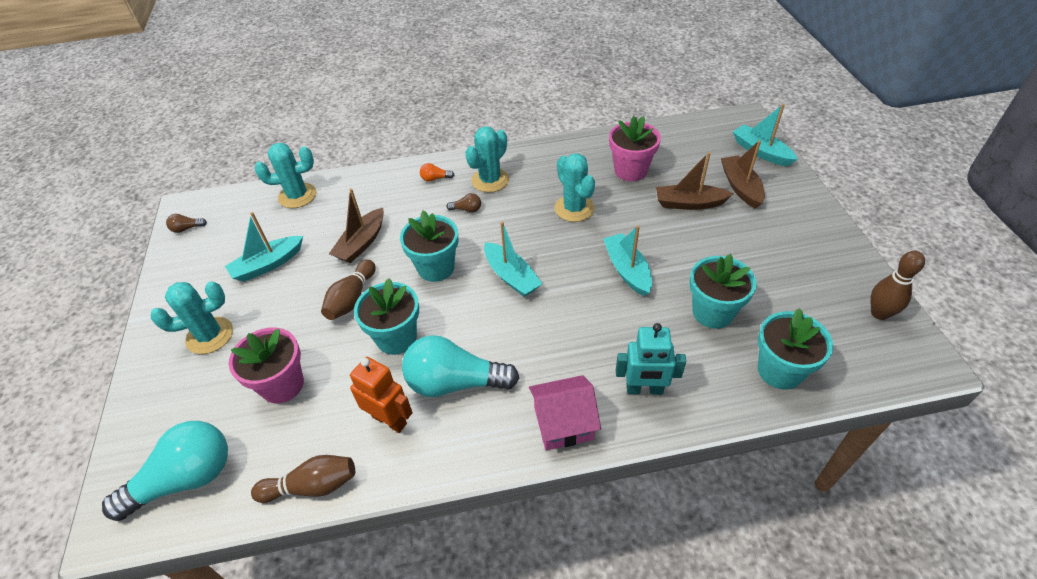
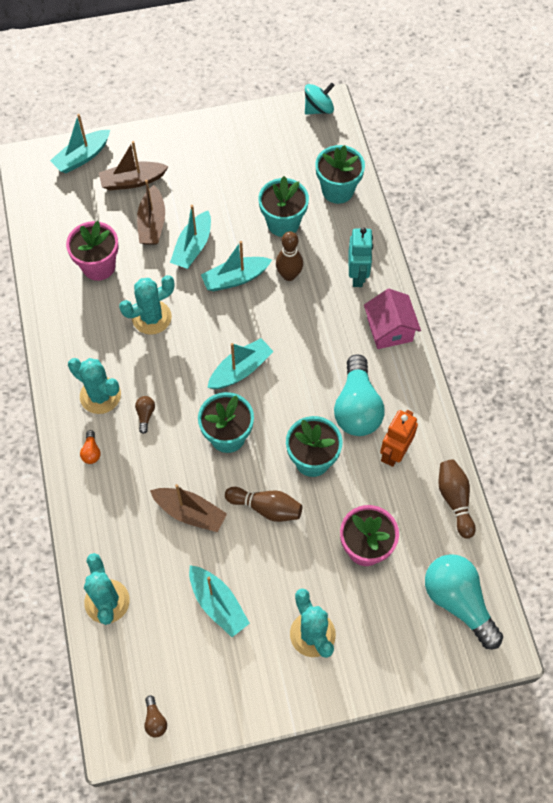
camera: 95 degrees left, 15 degrees up
(664, 235) = (193, 247): none -> turquoise boat
(879, 313) = (284, 120): brown bowling pin -> brown bowling pin (289, 275)
(917, 351) = (318, 109): none -> turquoise spinning top

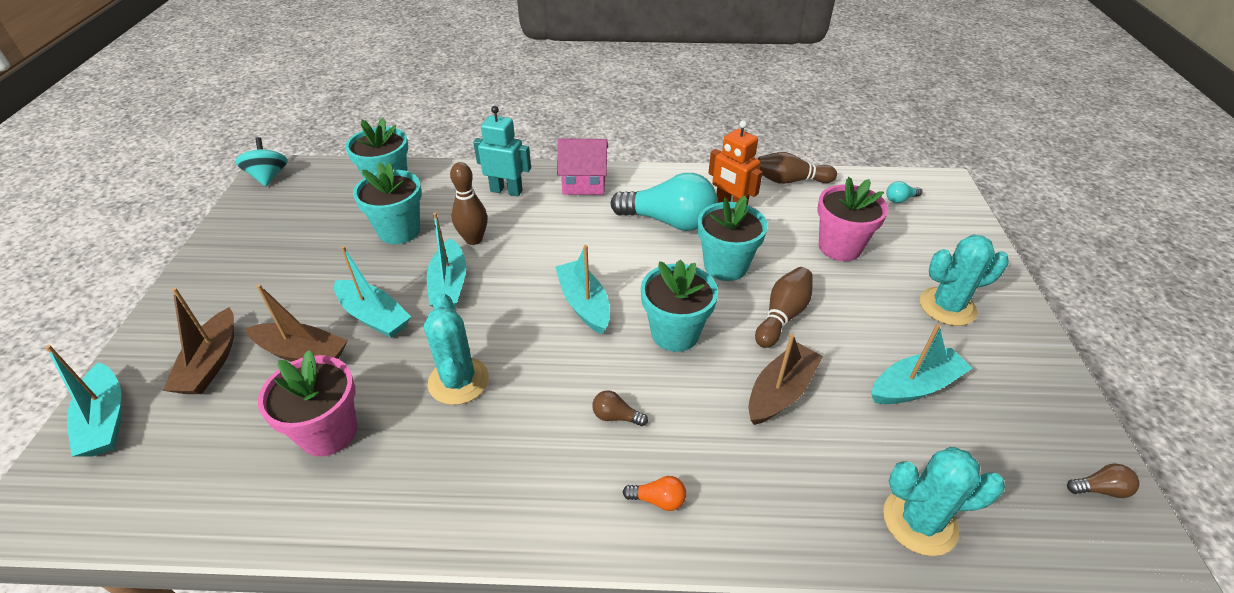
camera: 75 degrees left, 20 degrees down
(100, 395) = (562, 470): turquoise cactus -> none
(458, 602) = (900, 199): turquoise light bulb -> turquoise light bulb, size x0.40

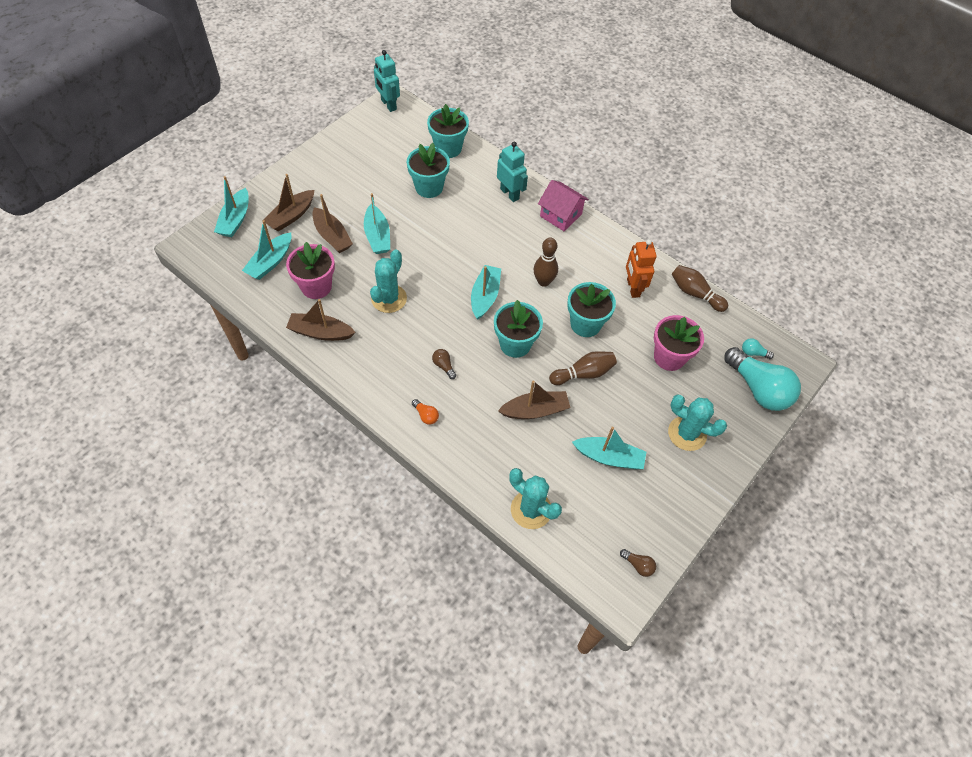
camera: 35 degrees right, 15 degrees up
(268, 177) = (388, 105): turquoise spinning top -> turquoise robot
(389, 493) = (320, 332): none -> brown boat
(449, 285) = (427, 240): turquoise boat -> turquoise boat (270, 262)
(474, 239) = (463, 218): brown bowling pin -> brown bowling pin (543, 281)
(669, 221) = (584, 274): turquoise light bulb -> turquoise light bulb (758, 389)

